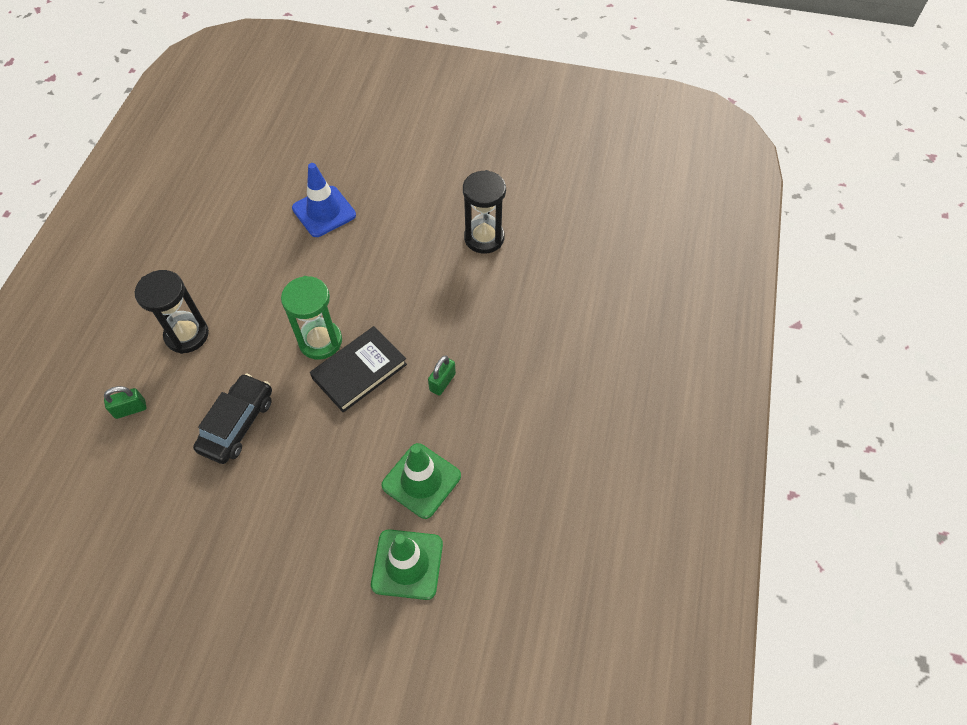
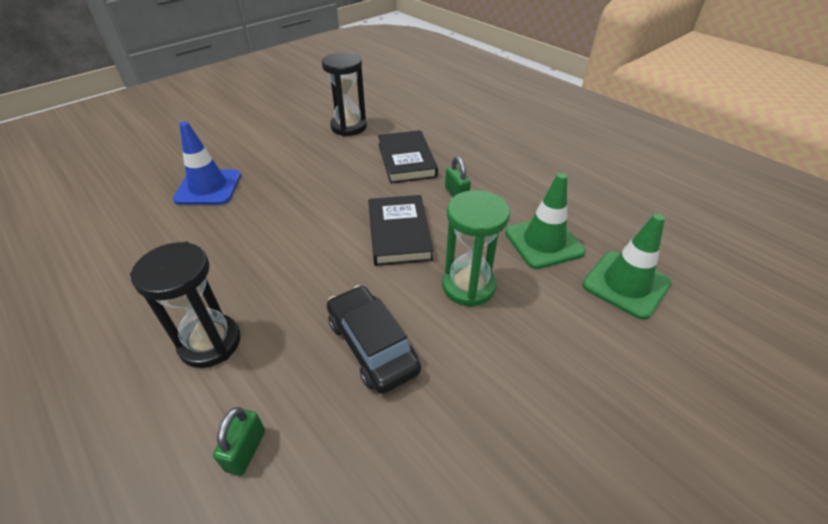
camera: 55 degrees left, 15 degrees down
(320, 341) = (340, 244): green hourglass -> green hourglass (468, 286)
(465, 315) = (406, 160): none -> black book

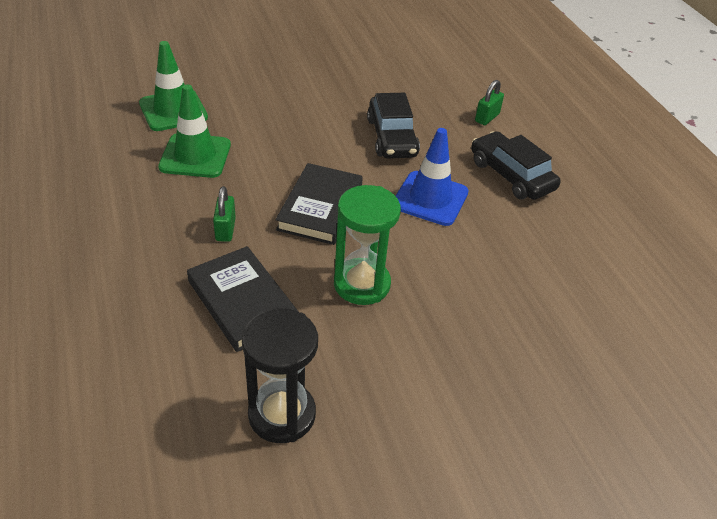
camera: 160 degrees left, 0 degrees up
(208, 187) = (526, 349): blue traffic cone -> blue traffic cone (430, 198)
(210, 343) = (511, 175): black hourglass -> black car
(406, 160) = (242, 302): black book -> black book turned 45 degrees counterclockwise
(468, 286) = (294, 147): green hourglass -> green hourglass (362, 284)

